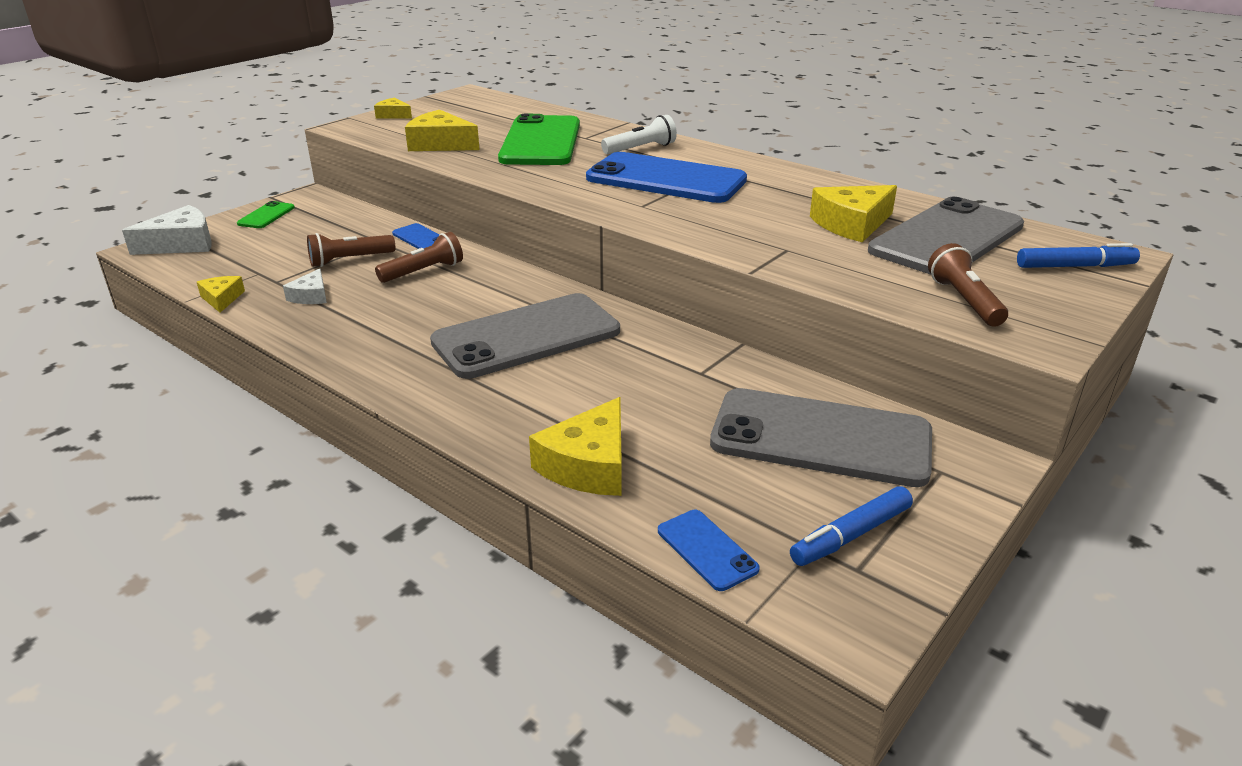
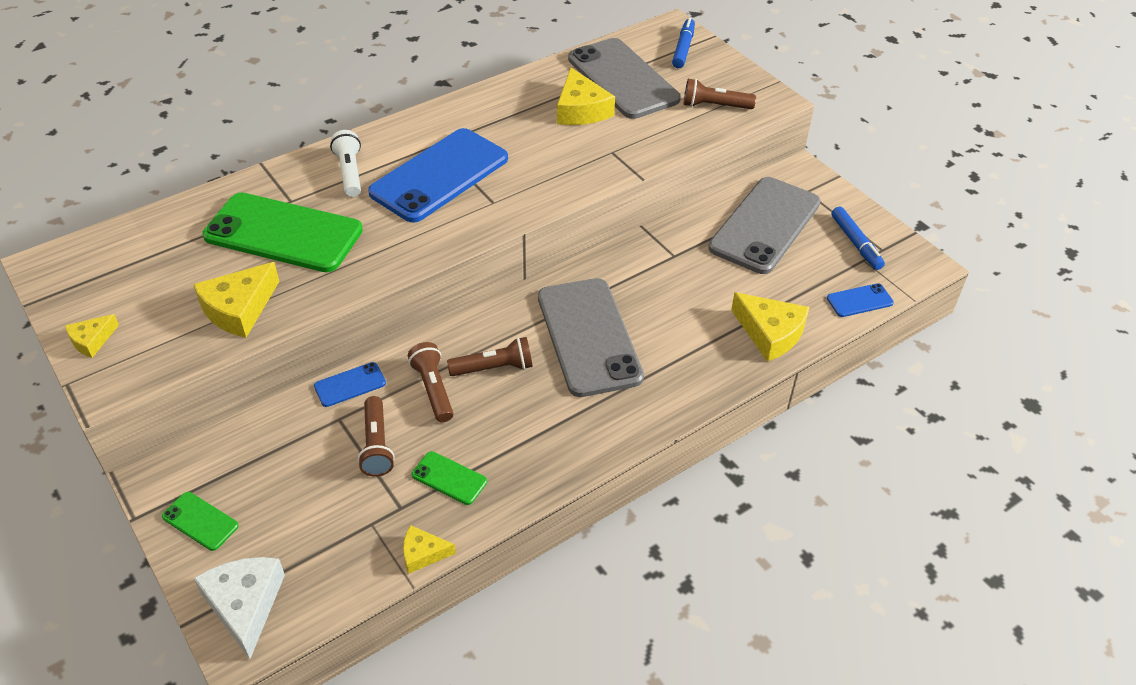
camera: 75 degrees left, 15 degrees up
(311, 296) = (449, 478): white cheese -> green phone
(461, 294) = (494, 368): none -> brown flashlight

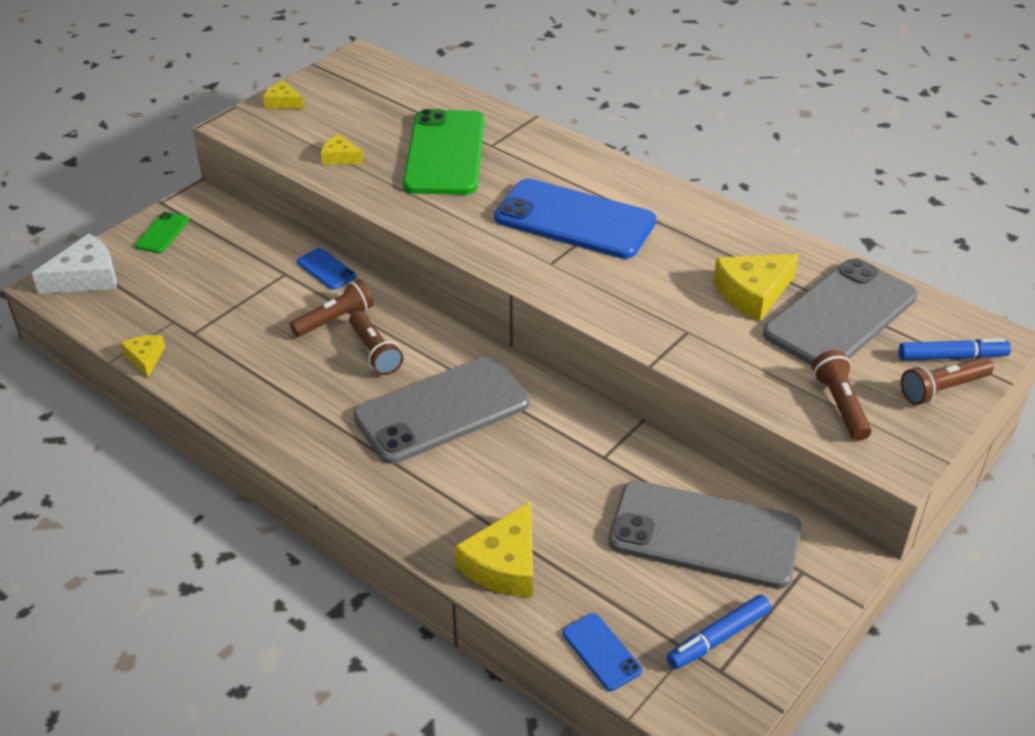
camera: 75 degrees right, 5 degrees down
(239, 309) = (340, 157): yellow cheese -> yellow cheese, size x0.56
(350, 172) = (549, 166): white flashlight -> none
(376, 445) = (259, 302): brown flashlight -> brown flashlight (942, 389)
(449, 478) = (230, 354): green phone -> none

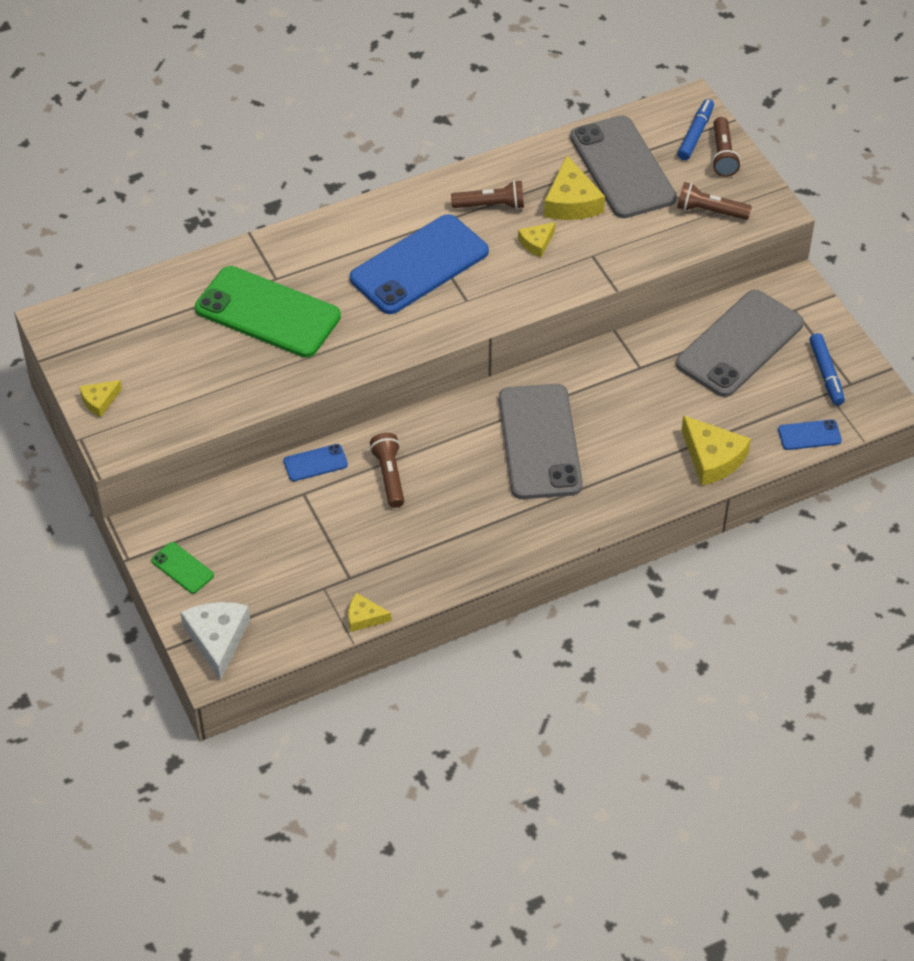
camera: 65 degrees left, 10 degrees up
(340, 157) = (225, 385): yellow cheese -> yellow cheese (536, 243)
(375, 352) = (447, 462): brown flashlight -> brown flashlight (491, 205)

